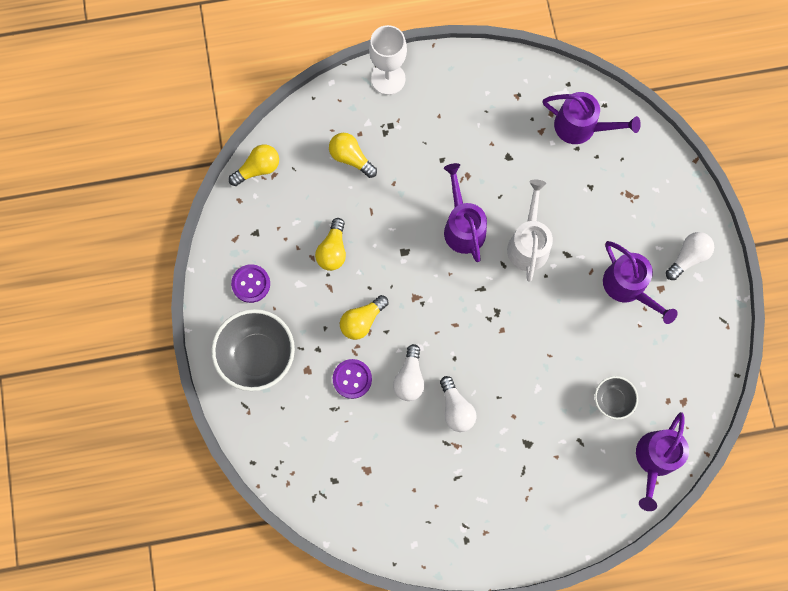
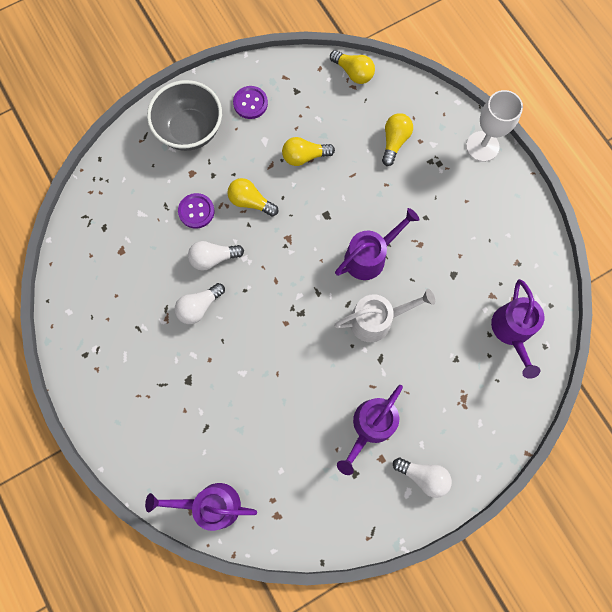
camera: 70 degrees right, 0 degrees up
(612, 400) = (255, 445): grey bowl -> none

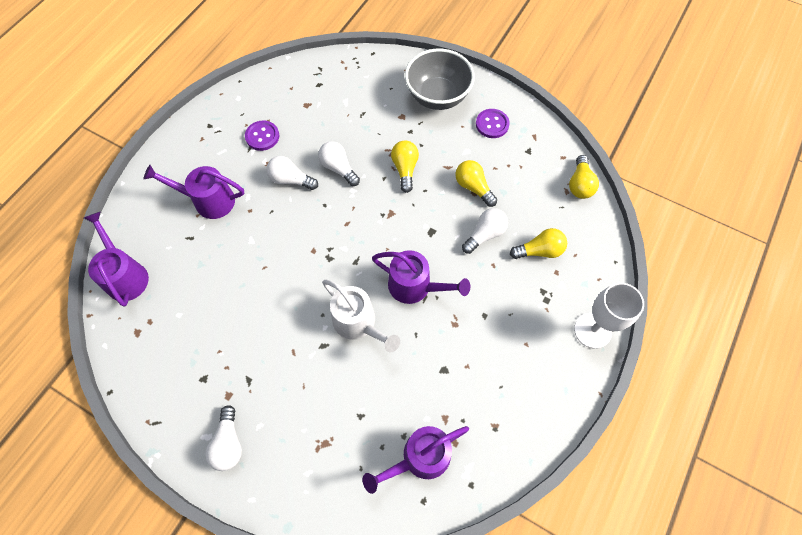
camera: 60 degrees right, 10 degrees down
(196, 211) = (371, 136): purple button -> purple button (262, 136)
(355, 174) = (485, 234): none -> white light bulb
(370, 427) = (253, 369): purple watering can -> purple watering can (208, 201)

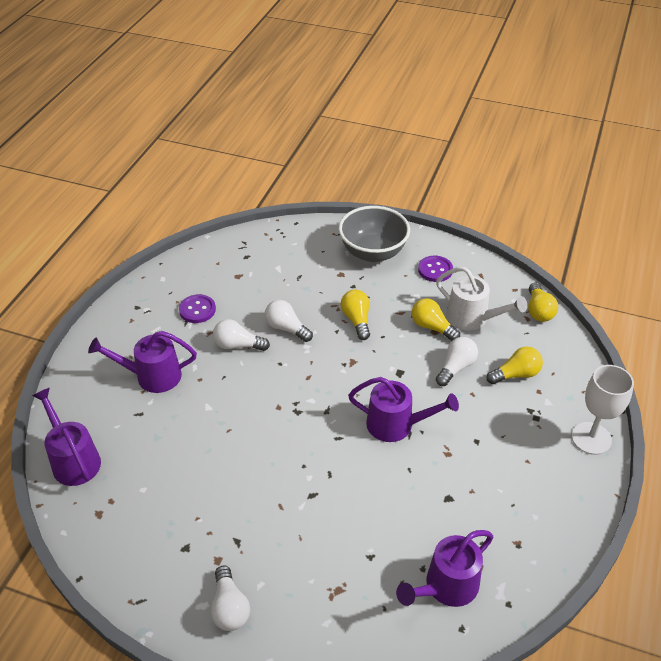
camera: 10 degrees left, 20 degrees down
(359, 323) = (345, 468): white watering can -> white watering can (472, 318)

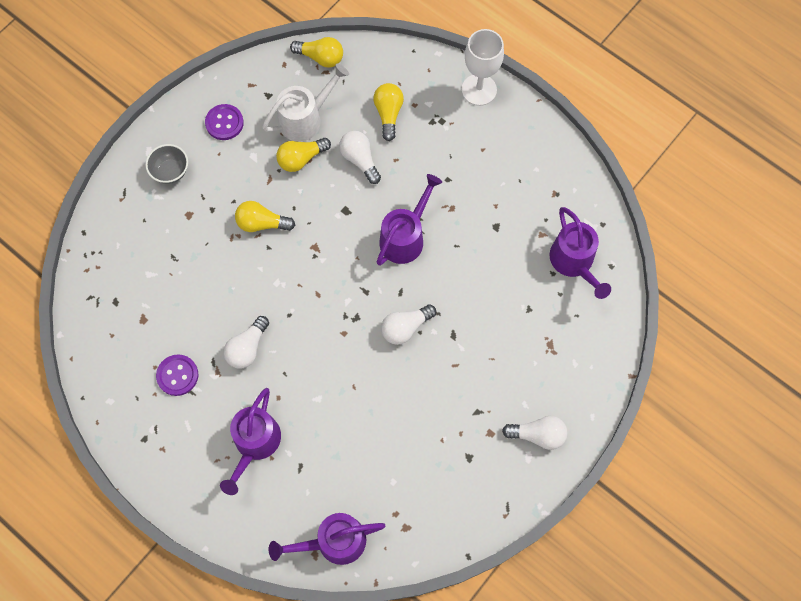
camera: 70 degrees left, 25 degrees up
(286, 328) = (244, 293): white light bulb -> white light bulb (405, 327)
(373, 253) = (171, 171): grey bowl -> grey bowl, size x0.53

